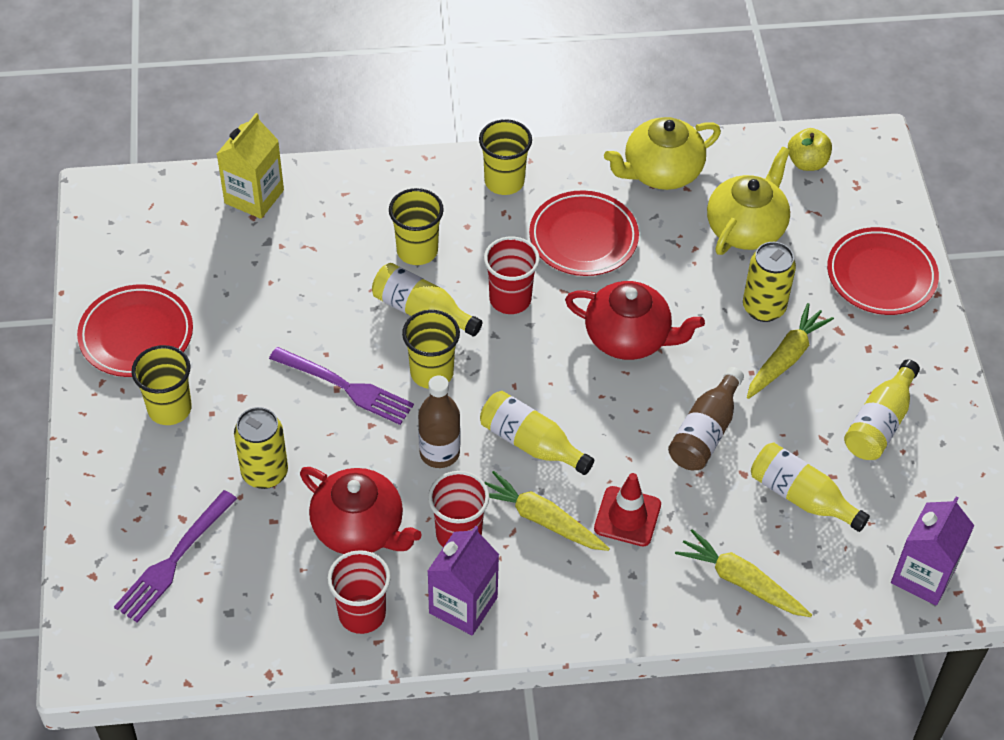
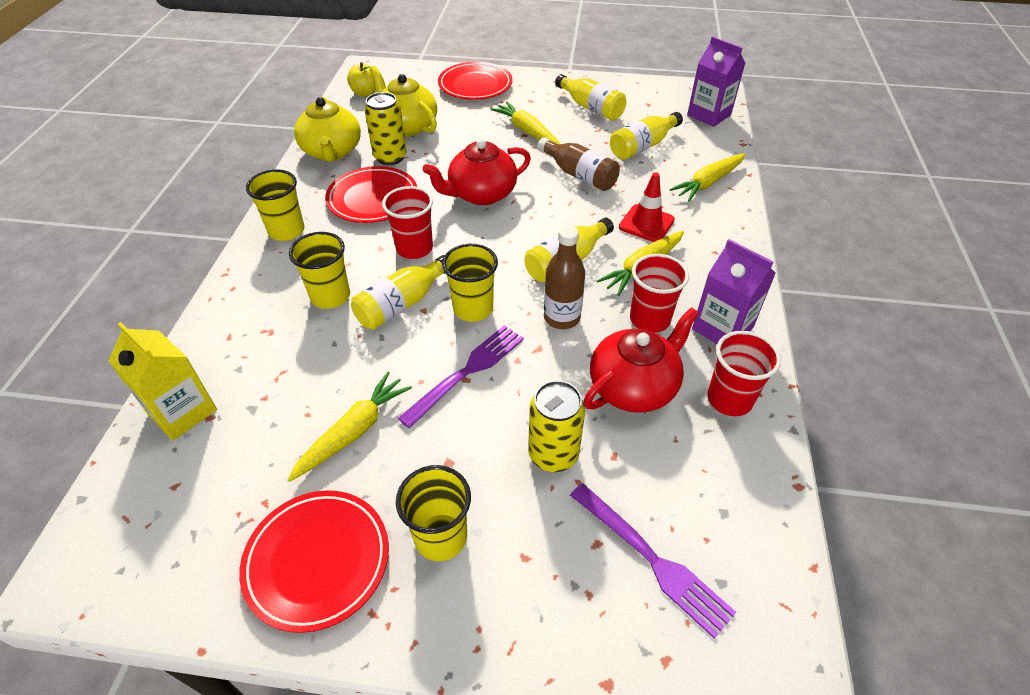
camera: 75 degrees left, 5 degrees down
(258, 320) = (354, 431): none -> yellow carrot
(629, 338) = (481, 194): red teapot -> red teapot turned 150 degrees counterclockwise
(763, 308) = (480, 132): yellow can -> yellow can (390, 157)

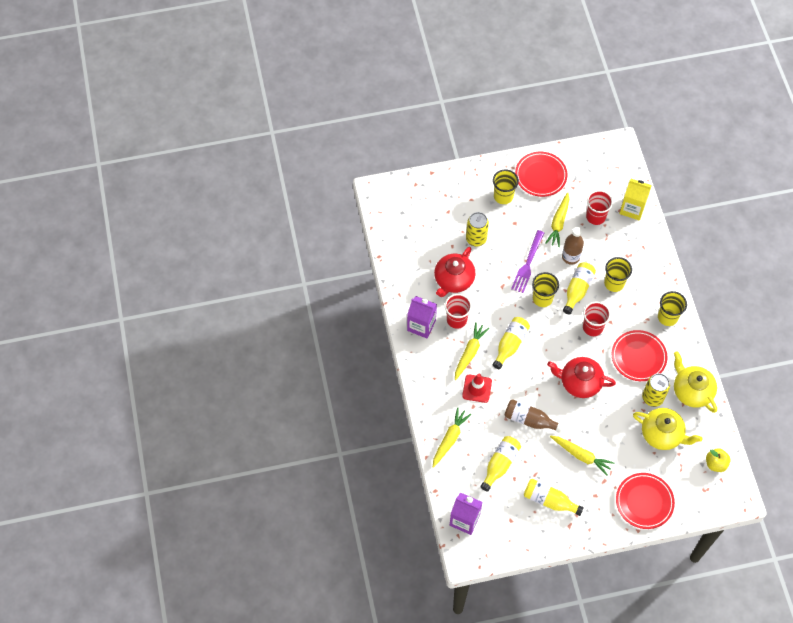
camera: 160 degrees right, 15 degrees up
(481, 194) = (579, 382): red teapot -> red teapot turned 120 degrees counterclockwise
(561, 318) = (498, 307): brown bottle -> brown bottle (570, 257)
(652, 560) = (427, 212): purple fork -> none
(729, 399) = (411, 287): red cup -> red cup (595, 217)

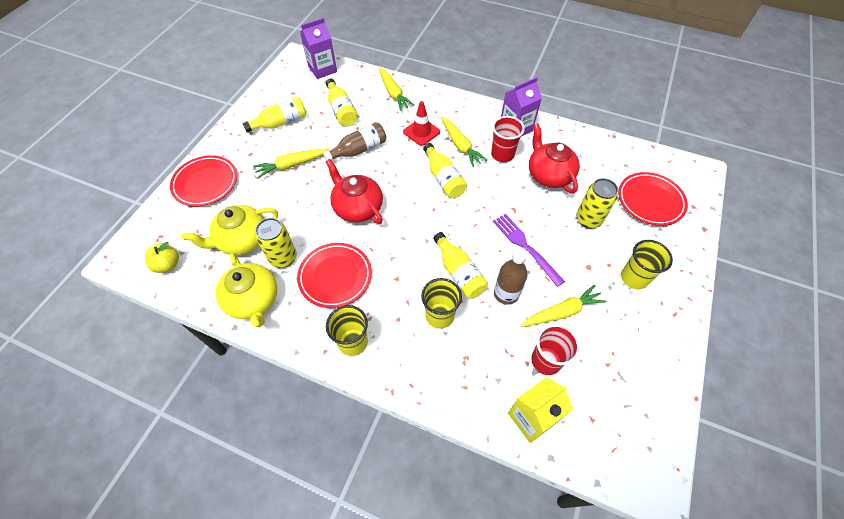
camera: 125 degrees right, 5 degrees down
(540, 176) = (646, 337): red plate -> red plate (650, 201)
(542, 298) = (473, 234): yellow cup -> none
(558, 223) = (562, 312): yellow carrot -> yellow carrot turned 105 degrees clockwise
(579, 382) = (357, 207): red teapot -> red teapot turned 90 degrees counterclockwise
(592, 327) = (404, 257): red cup -> none
(691, 391) = (253, 300): yellow teapot -> yellow teapot turned 60 degrees clockwise

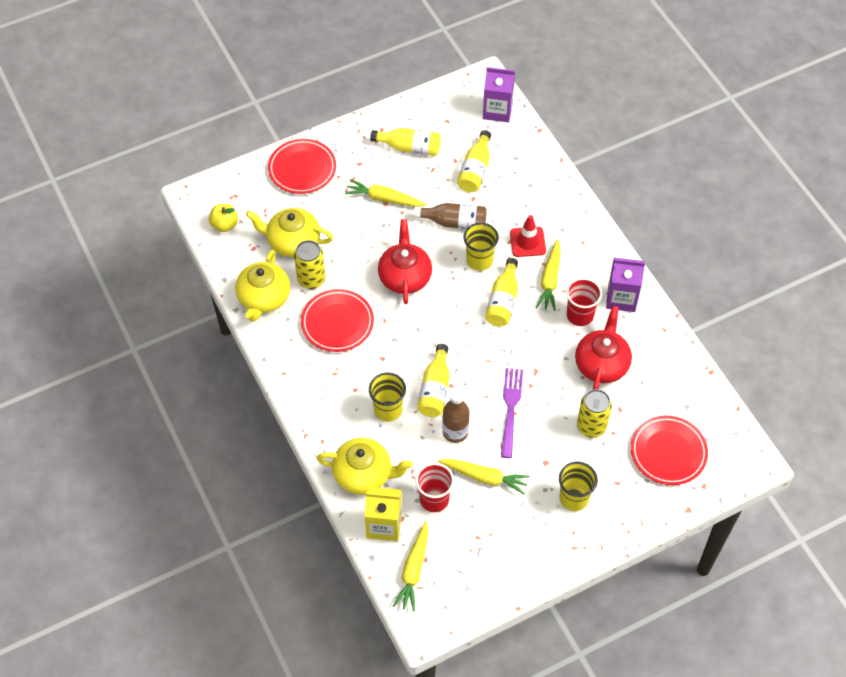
camera: 40 degrees right, 0 degrees up
(353, 342) = (308, 381): yellow cup -> yellow cup (479, 260)
(393, 93) = (541, 182): yellow carrot -> yellow carrot (413, 570)
(472, 386) = (364, 474): none -> yellow teapot

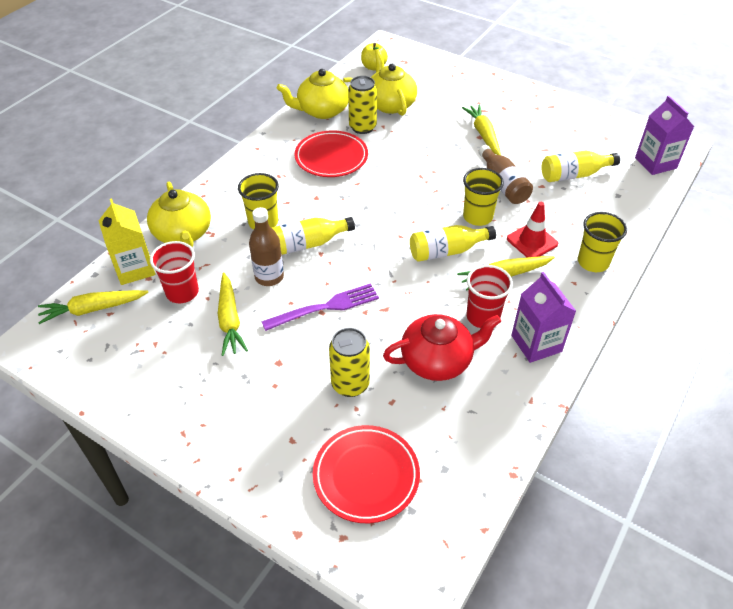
camera: 60 degrees right, 10 degrees down
(302, 169) = (465, 82): red plate -> none
(405, 277) = (414, 177): red teapot -> none
(409, 147) = (552, 128): yellow bottle -> none
(574, 498) = (247, 406): yellow cup -> yellow cup (593, 262)

